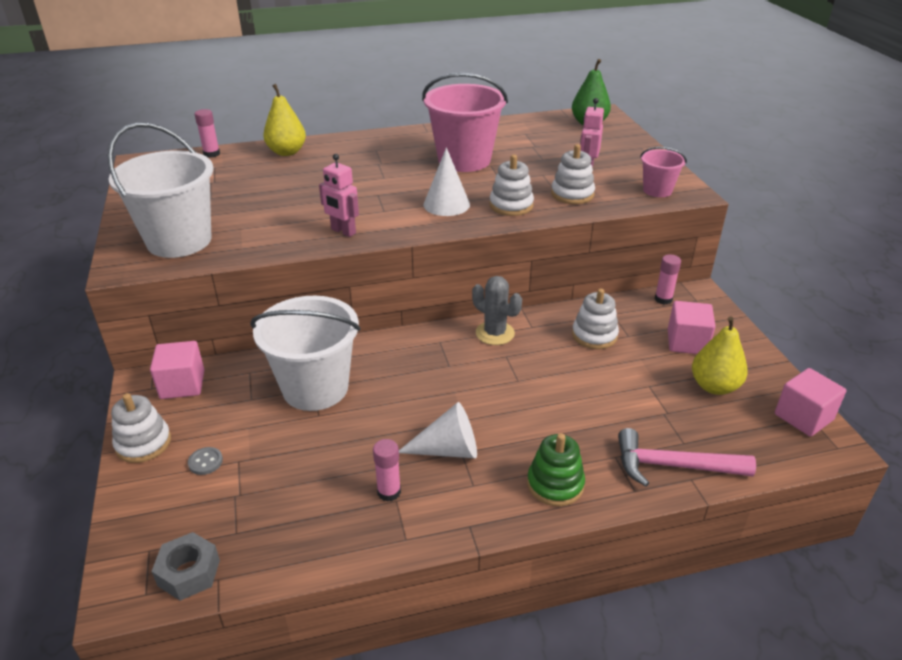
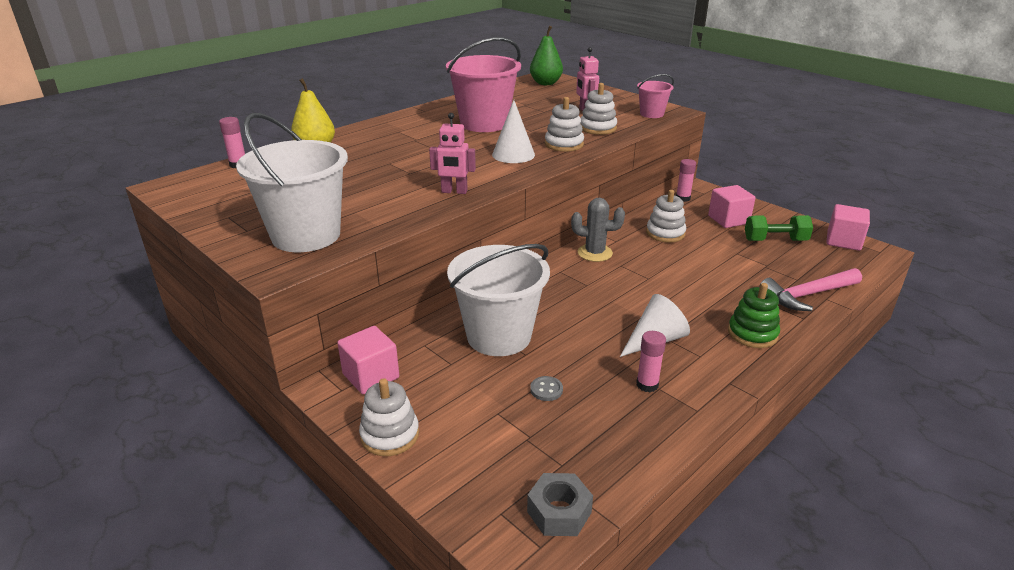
camera: 30 degrees left, 5 degrees down
(205, 462) = (469, 425): grey button -> grey button (546, 390)
(714, 386) = (775, 240): yellow pear -> green dumbbell

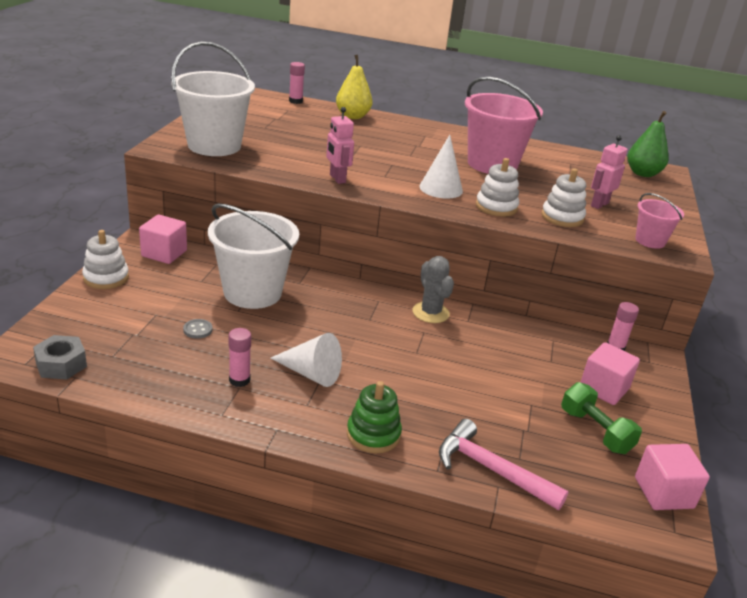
camera: 55 degrees right, 0 degrees up
(665, 233) = (519, 348): white stacking toy -> none

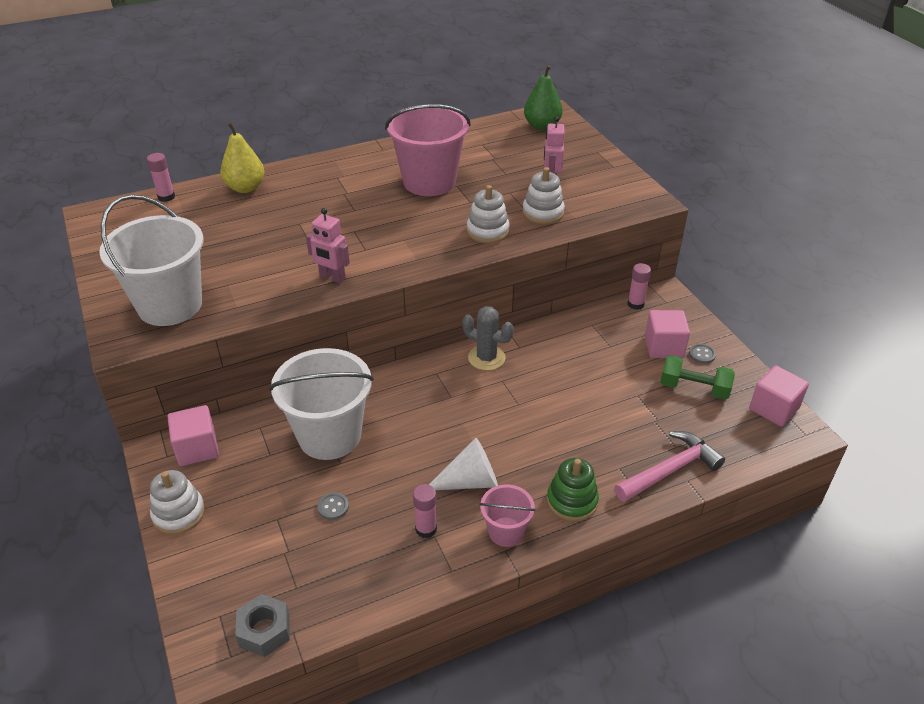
camera: 35 degrees left, 10 degrees up
(441, 188) = (425, 236): white cone -> none
(491, 469) = (670, 470): pink hammer -> pink hammer turned 150 degrees clockwise
(637, 414) = (702, 354): none -> grey button
(650, 241) = (621, 201): pink bucket -> pink bucket (505, 532)

